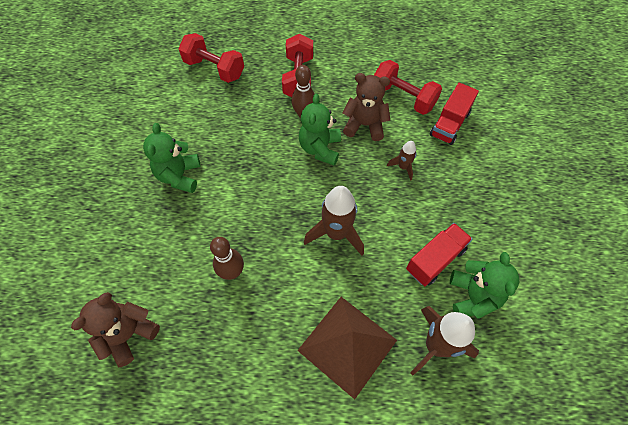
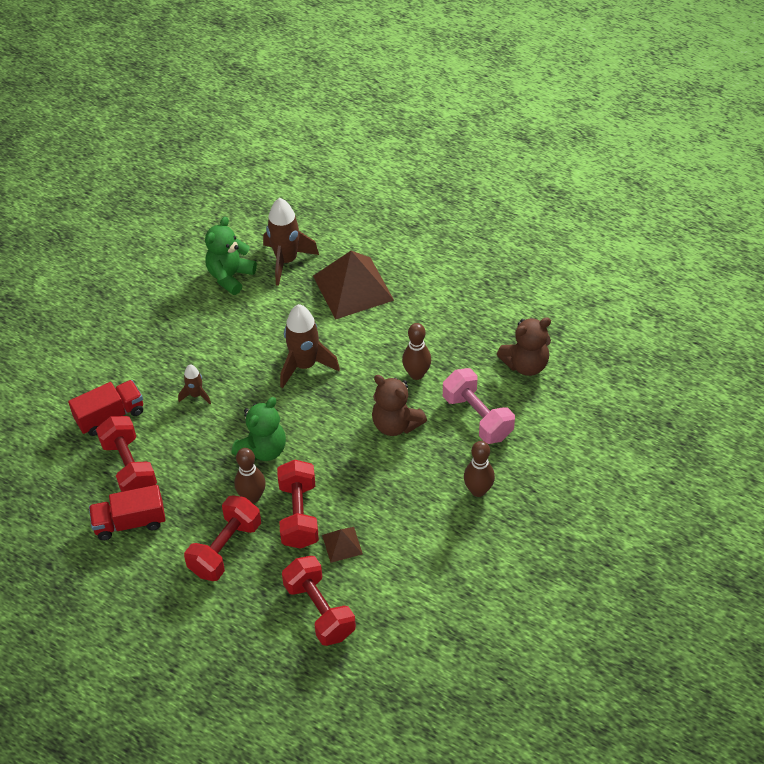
camera: 150 degrees left, 10 degrees down
(135, 189) = (478, 490): none -> brown bowling pin
(158, 254) = (477, 417): none -> pink dumbbell
(179, 176) = (425, 484): green teddy bear -> none
(221, 111) = (342, 544): none -> brown pyramid
(263, 116) = (299, 514): none -> red dumbbell
(364, 125) = (197, 454): brown teddy bear -> brown teddy bear (396, 424)
(435, 260) = (236, 311): red truck -> red truck (130, 522)

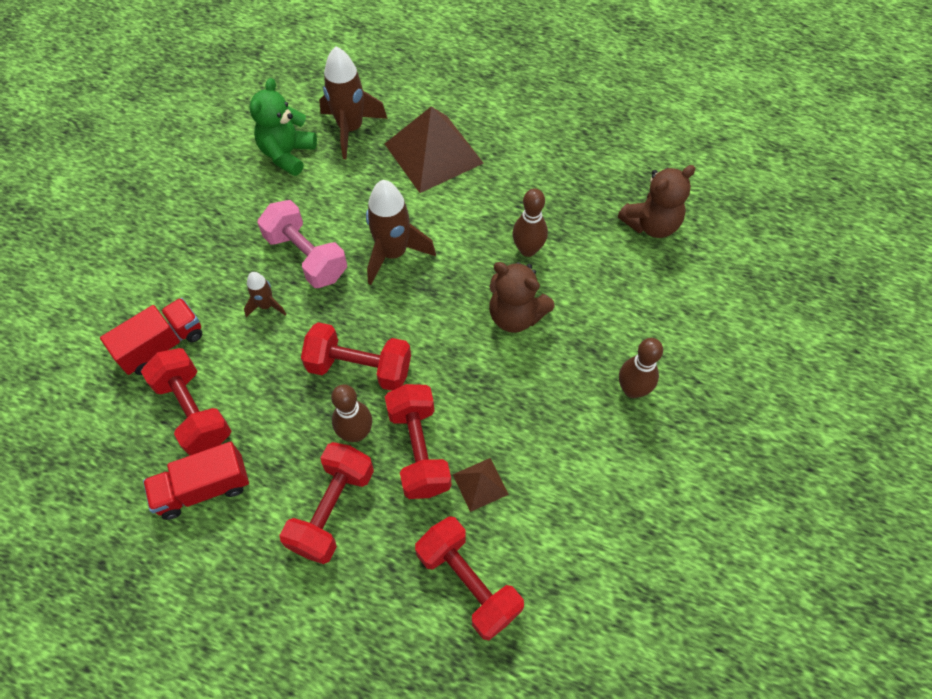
camera: 10 degrees left, 10 degrees up
(263, 450) = (360, 368): green teddy bear -> red dumbbell
(477, 417) = (610, 295): pink dumbbell -> pink dumbbell (306, 257)

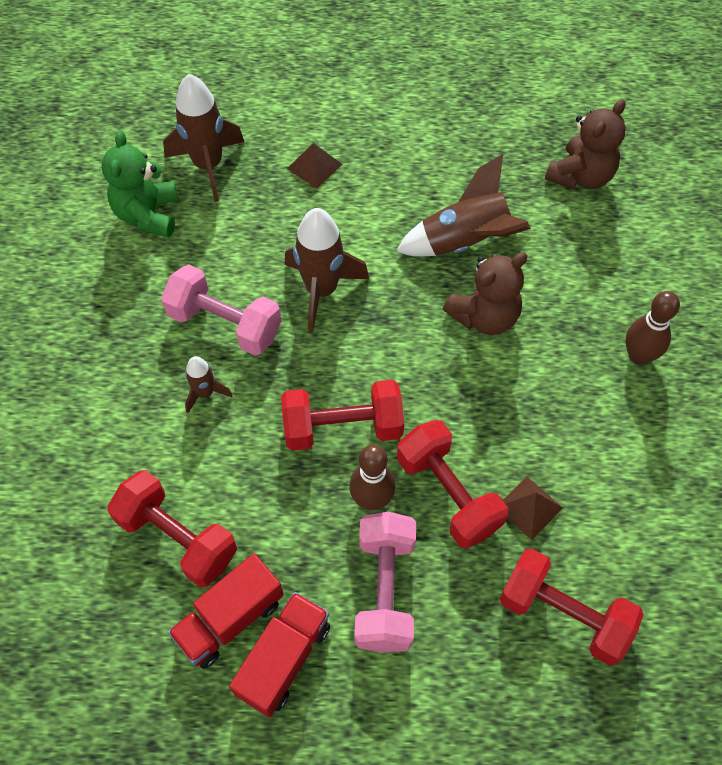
camera: 20 degrees left, 0 degrees up
(162, 345) = (104, 477): red truck -> red truck (283, 659)
(332, 509) = (385, 590): red dumbbell -> pink dumbbell
(433, 153) = (314, 166): brown pyramid -> brown pyramid, size x0.46
(516, 315) = (484, 316): brown teddy bear -> brown teddy bear turned 45 degrees counterclockwise
(528, 249) = (465, 242): brown bowling pin -> brown rocket

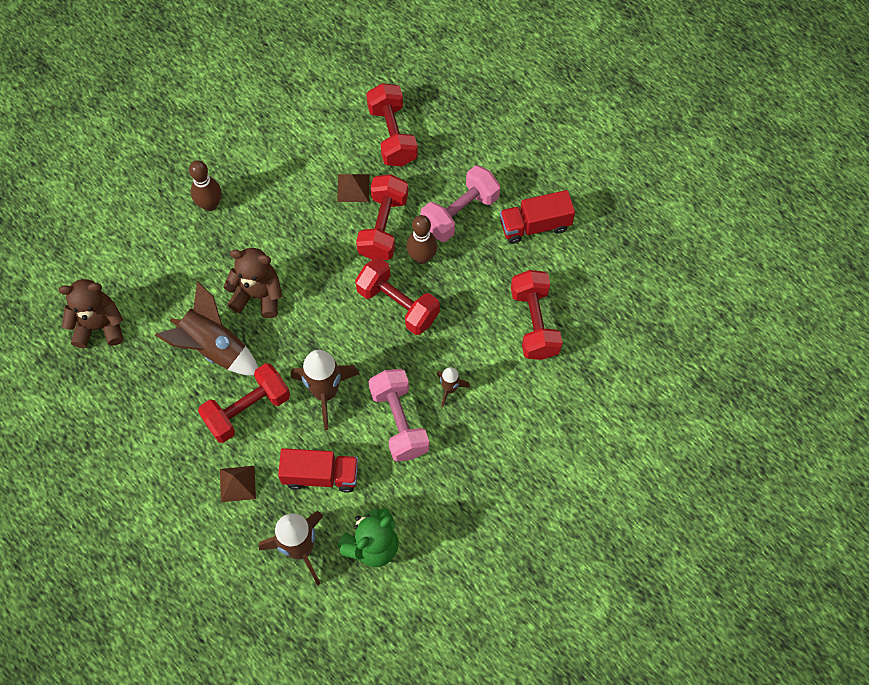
camera: 135 degrees left, 5 degrees up
(230, 619) = (543, 263): red truck -> red truck (320, 475)
(374, 221) = (247, 409): none -> red dumbbell

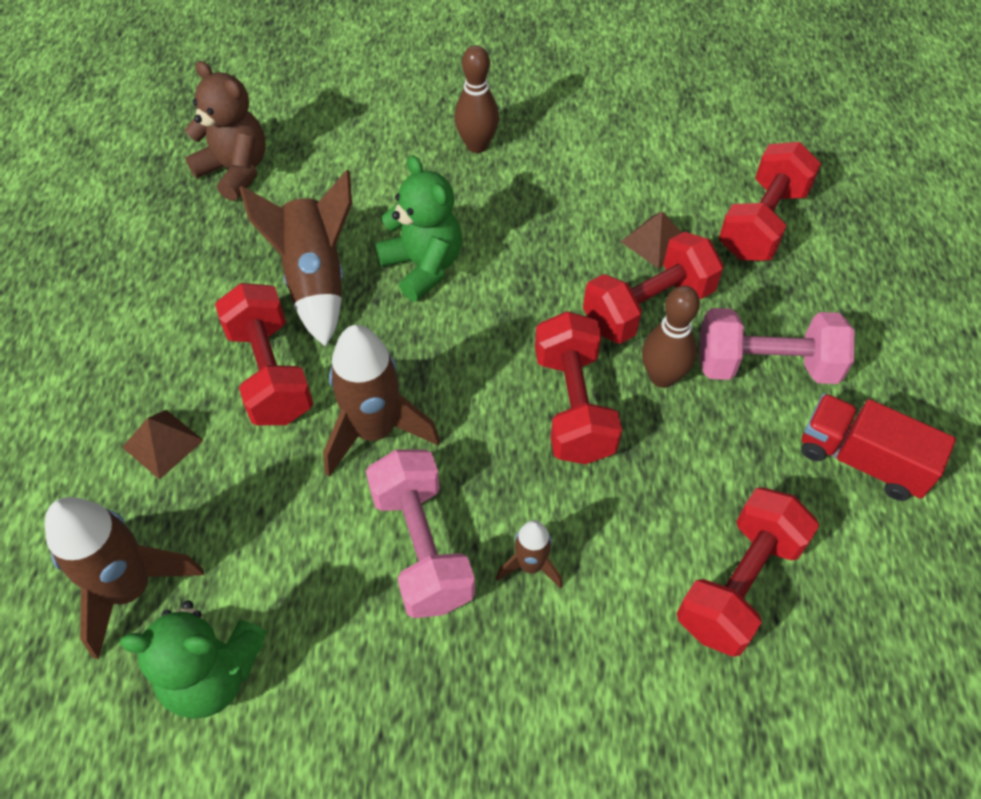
camera: 45 degrees right, 10 degrees down
(247, 409) = (270, 373): red dumbbell -> red dumbbell turned 60 degrees clockwise
(258, 295) = (423, 266): brown teddy bear -> green teddy bear
(320, 475) = (258, 522): red truck -> none
(399, 421) = (422, 547): pink dumbbell -> pink dumbbell turned 45 degrees counterclockwise

